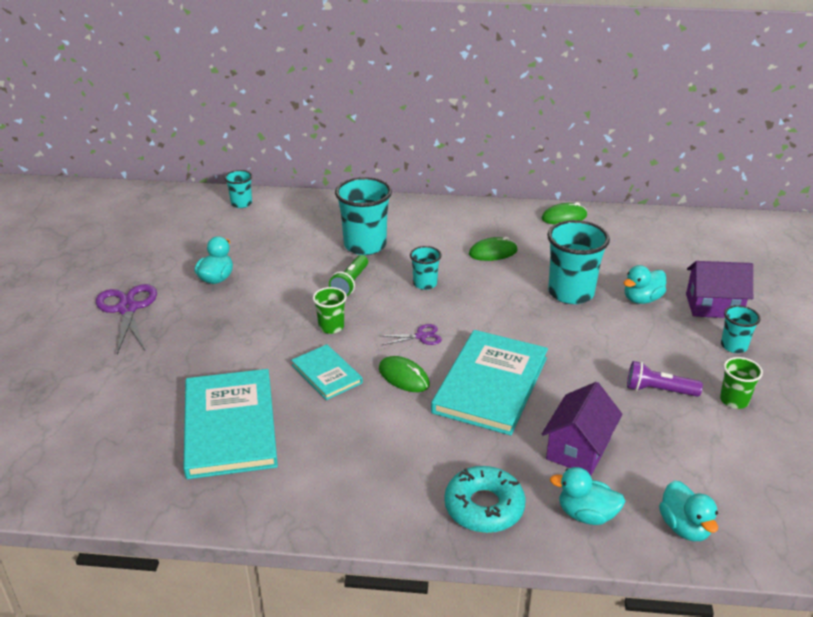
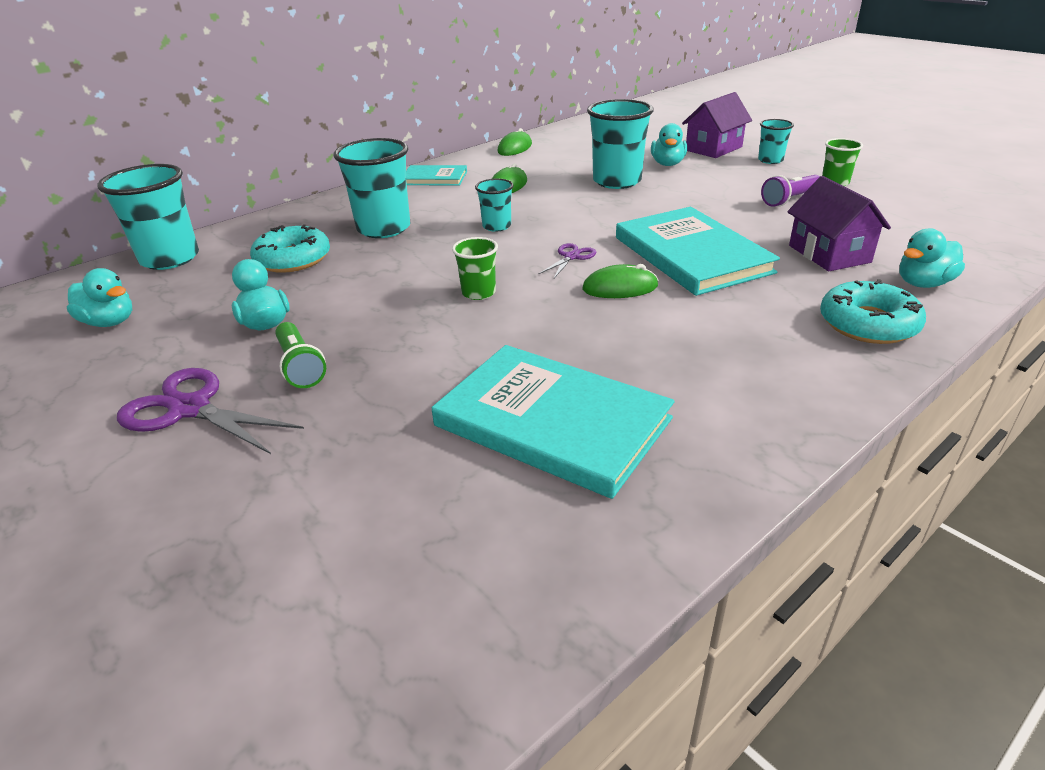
camera: 45 degrees left, 0 degrees up
(241, 203) = (170, 259): turquoise cup -> turquoise cup, size x1.88
(289, 240) = (293, 259): none -> turquoise donut
(326, 374) = (551, 325): turquoise book -> turquoise book (434, 178)
(350, 283) = (428, 257): green flashlight -> green flashlight (300, 366)
(684, 527) = (974, 253): turquoise duck -> turquoise duck (110, 322)

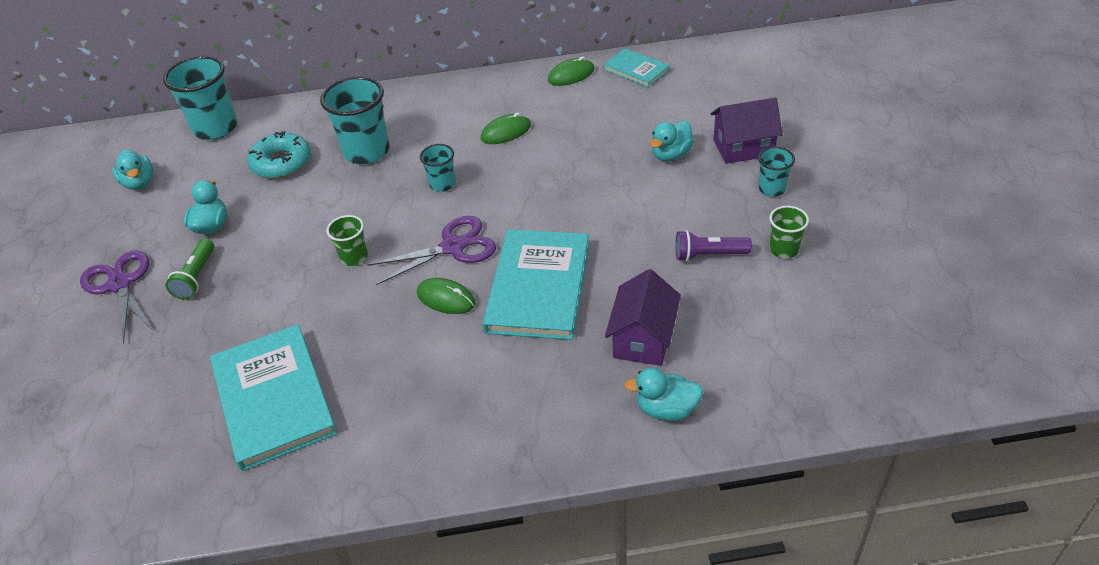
camera: 35 degrees right, 10 degrees up
(434, 178) = (463, 97): turquoise book -> turquoise book (636, 70)
(571, 257) = (453, 247): purple scissors -> purple scissors, size x1.91
(617, 181) = (597, 163): turquoise cup -> none
(868, 324) = (563, 426): turquoise donut -> none

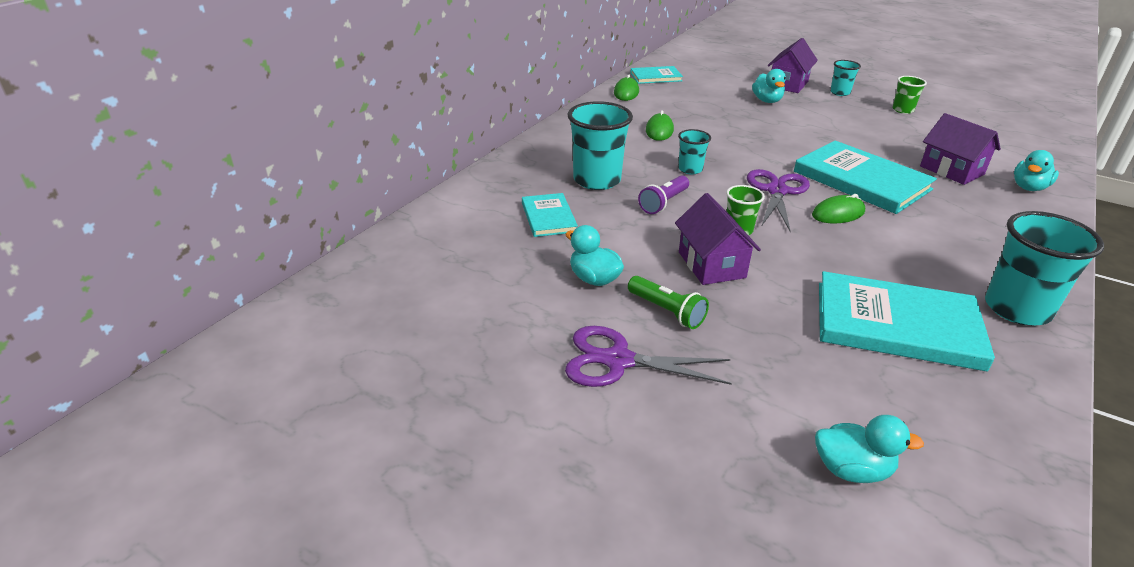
camera: 55 degrees left, 10 degrees down
(139, 183) = (449, 297): turquoise duck -> turquoise duck (851, 470)
(215, 128) = (430, 229): turquoise cup -> turquoise cup (1017, 309)
(281, 163) = (549, 217): turquoise donut -> turquoise book
(282, 268) = (711, 265): none -> purple house
(708, 255) = (885, 127): purple flashlight -> purple flashlight (664, 203)

